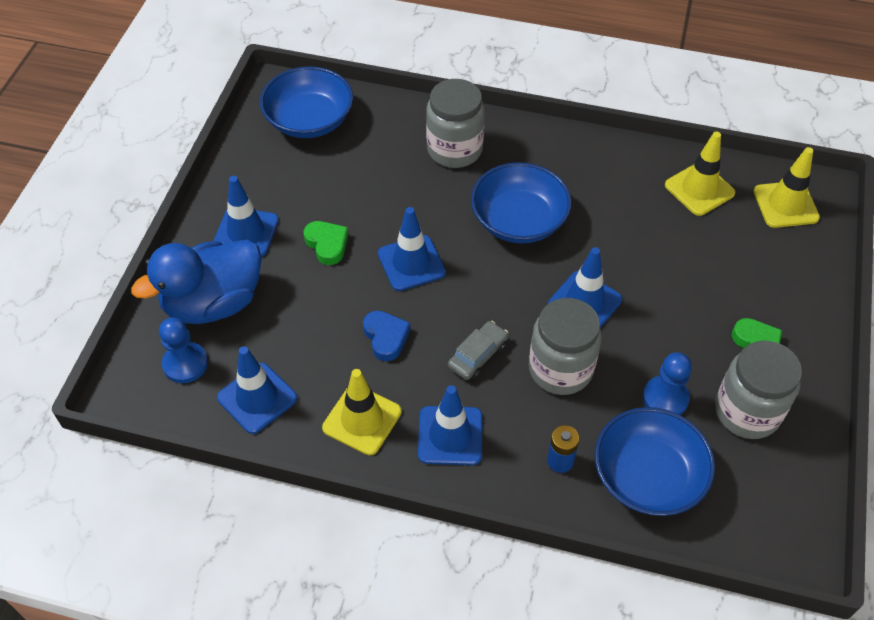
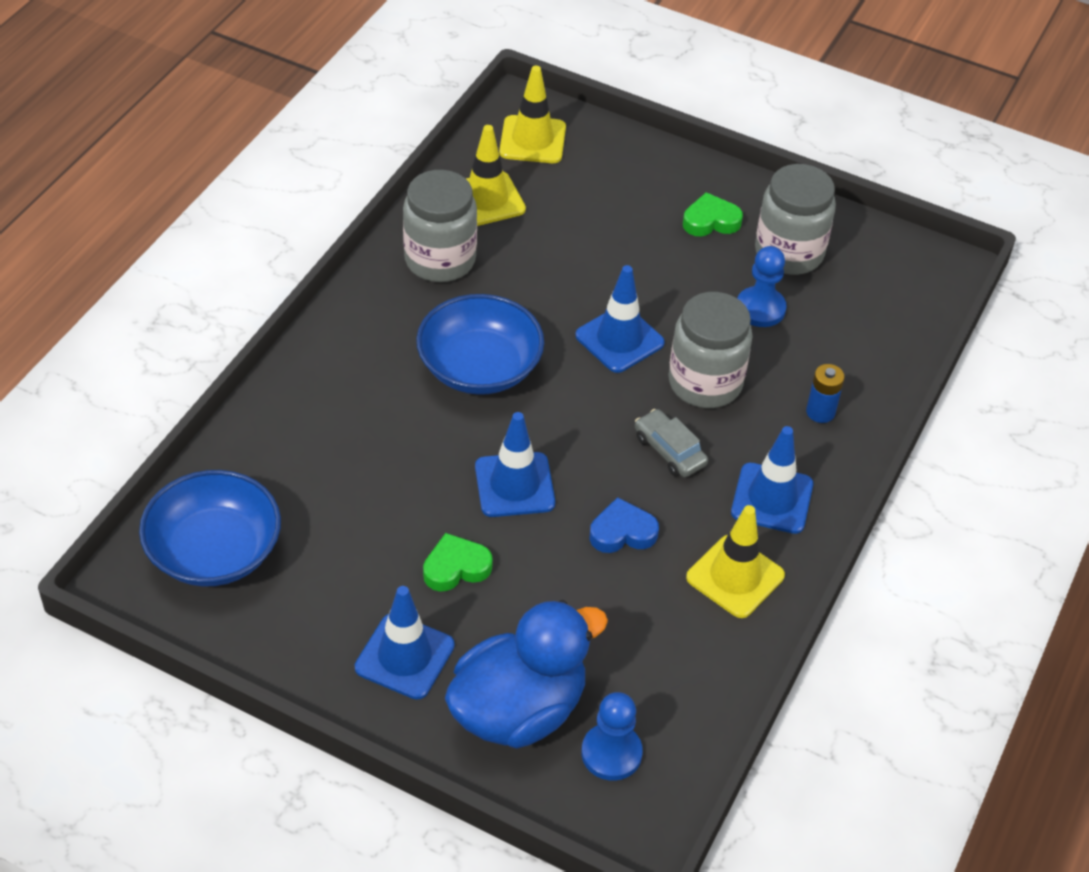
camera: 80 degrees left, 5 degrees down
(213, 303) = (518, 710): blue duck -> blue duck turned 105 degrees counterclockwise
(257, 398) = (682, 679): blue traffic cone -> none
(454, 149) = (337, 402): grey jar -> grey jar (440, 260)
(648, 476) = (849, 348): blue bowl -> none

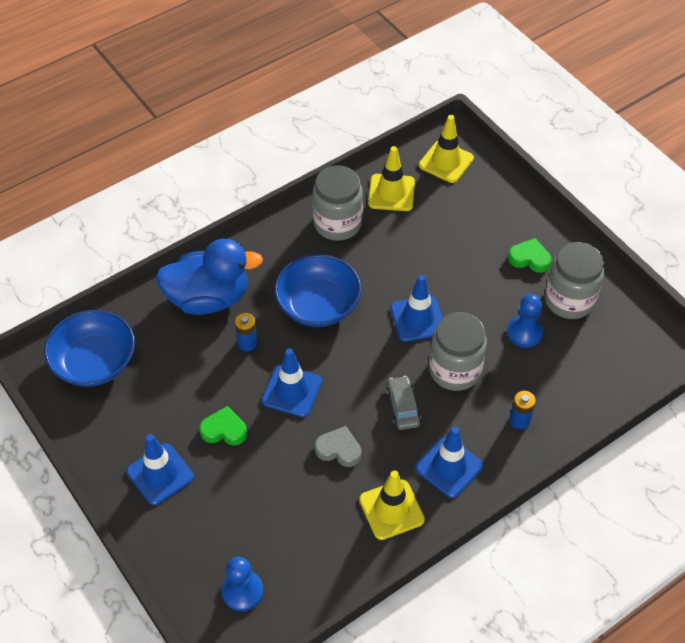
camera: 30 degrees right, 5 degrees up
(415, 448) = (247, 343): none -> blue battery
(518, 710) = (205, 538): blue duck -> blue duck (209, 298)
(622, 532) = (339, 449): blue heart -> grey heart

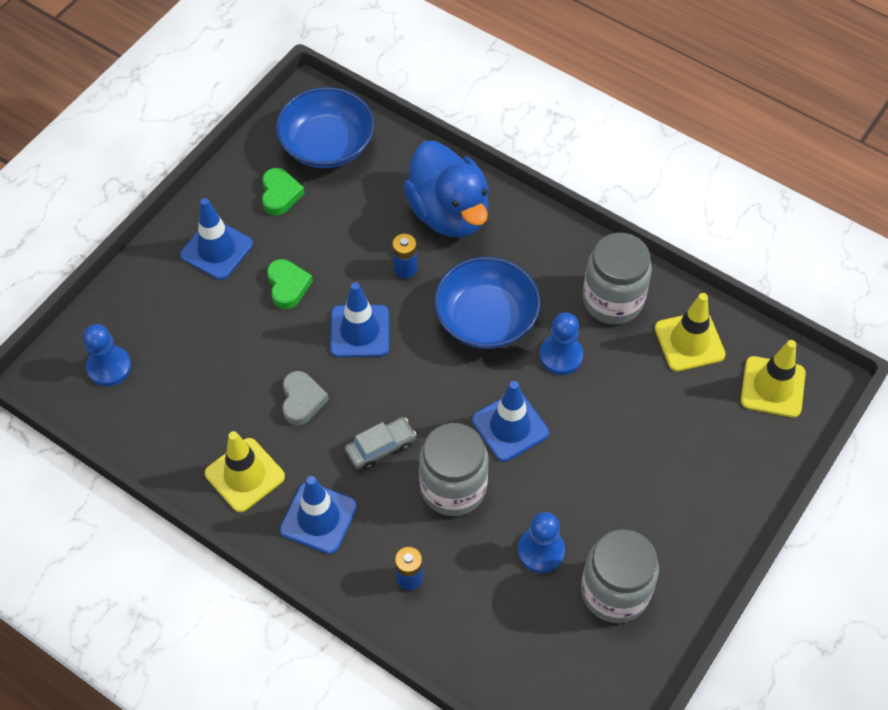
camera: 70 degrees right, 5 degrees up
(371, 269) = (561, 355): none -> blue pawn
(529, 258) = (660, 527): green heart -> green heart (280, 194)

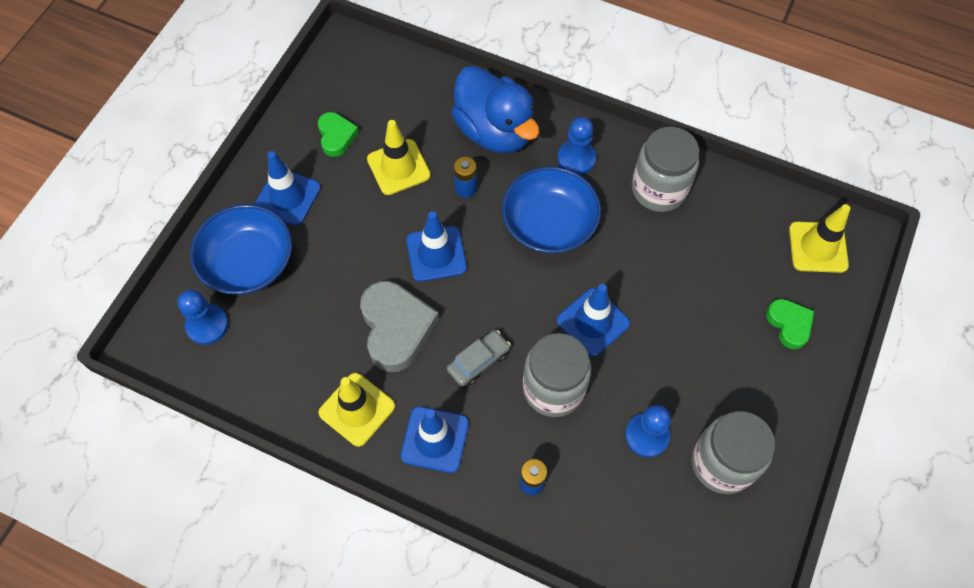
camera: 10 degrees left, 5 degrees up
(288, 286) = (361, 221): green heart -> green heart (789, 324)
(302, 400) = (396, 328): grey heart -> grey heart, size x1.75
(327, 145) = (370, 84): blue bowl -> blue bowl (248, 262)
(561, 355) = (624, 248): blue pawn -> blue pawn (576, 158)
(689, 341) = (735, 217): yellow traffic cone -> yellow traffic cone (398, 167)

